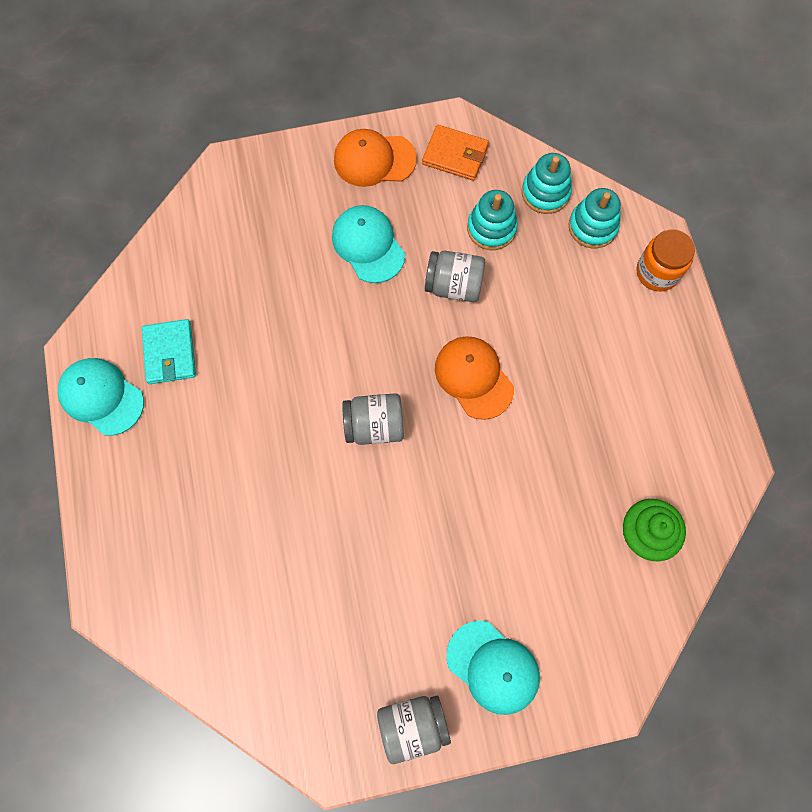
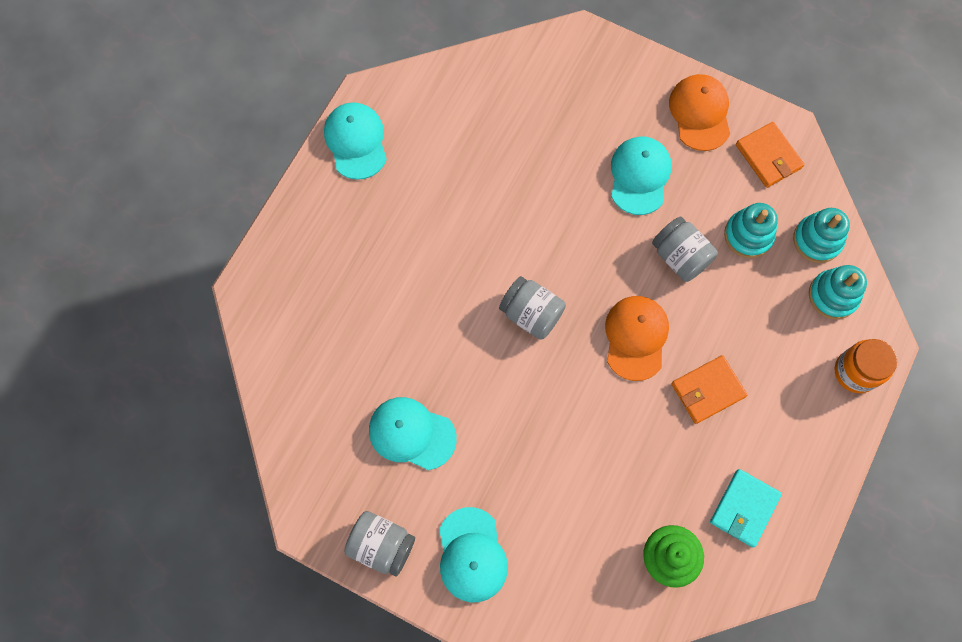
camera: 40 degrees right, 0 degrees up
(169, 353) = (428, 146): turquoise wallet -> turquoise wallet (744, 508)
(358, 608) = (412, 433): none -> turquoise cap
(374, 159) = (700, 113): orange cap -> orange cap turned 45 degrees clockwise
(563, 375) = (707, 390): none -> orange wallet

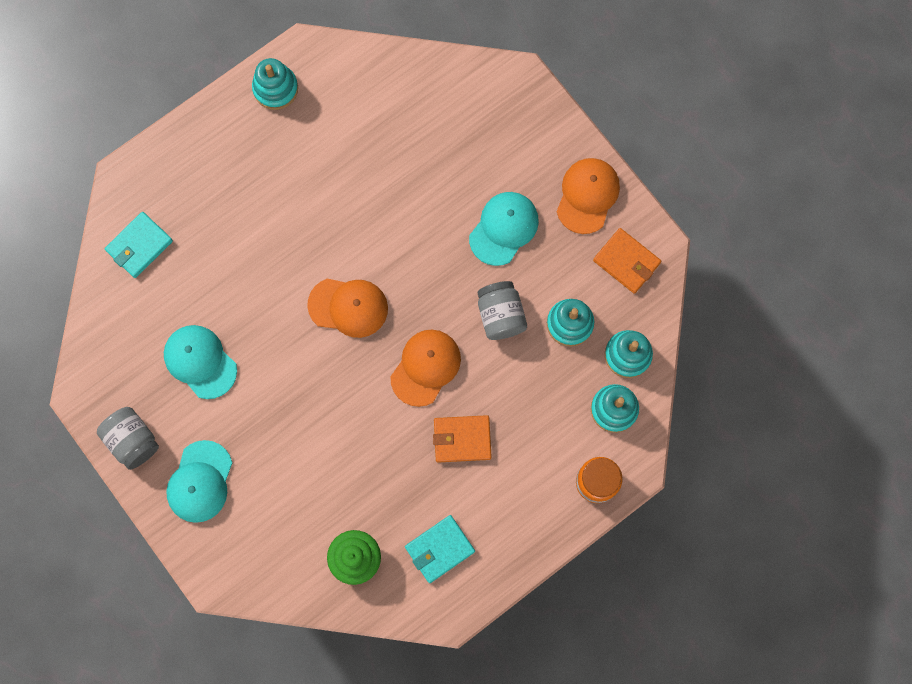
camera: 25 degrees right, 5 degrees up
(294, 347) = (139, 246): none -> turquoise wallet
(356, 141) = (275, 88): turquoise cap -> turquoise stacking toy
(531, 314) = (348, 307): grey jar -> orange cap
(768, 156) = (626, 262): orange wallet -> orange wallet turned 45 degrees counterclockwise

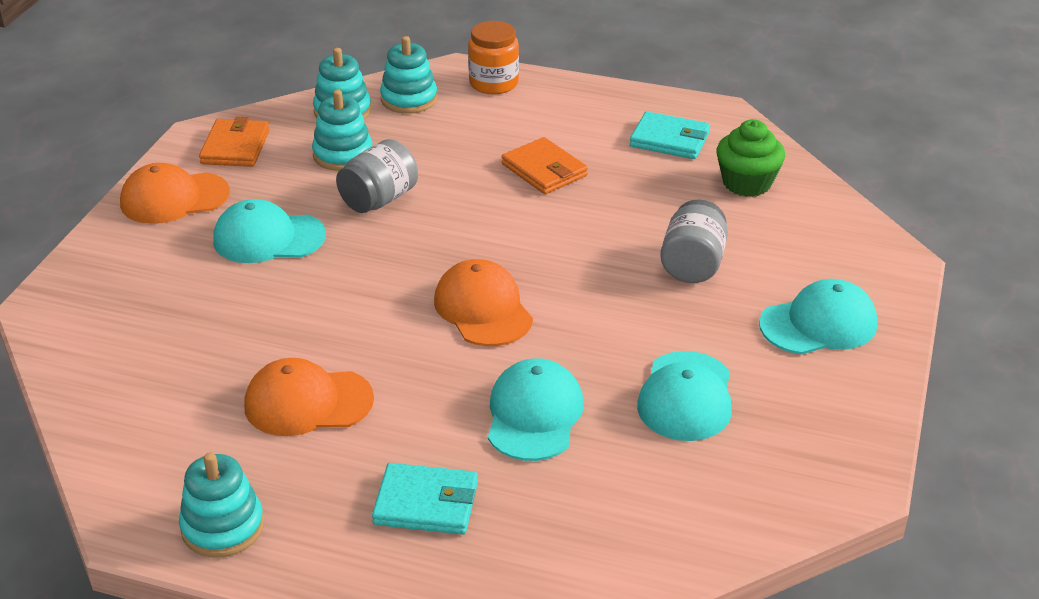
camera: 125 degrees left, 40 degrees down
(133, 440) = (848, 404): grey jar -> grey jar (692, 264)
(139, 246) = (599, 544): turquoise wallet -> turquoise wallet (426, 503)
(244, 276) = (534, 415): none -> turquoise cap
(425, 367) = (493, 224): orange cap -> orange cap (308, 402)

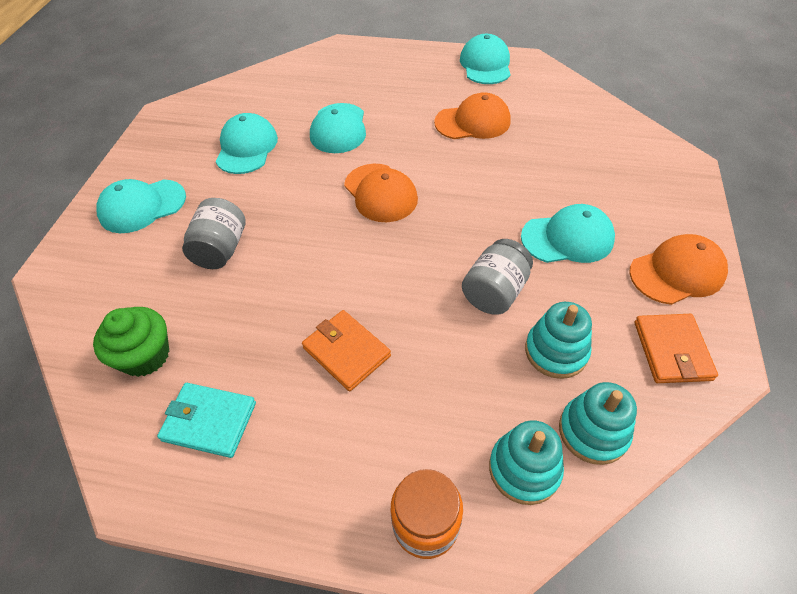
camera: 175 degrees right, 15 degrees up
(223, 527) = (485, 64): turquoise stacking toy -> turquoise cap
(426, 503) = (390, 82): turquoise wallet -> none

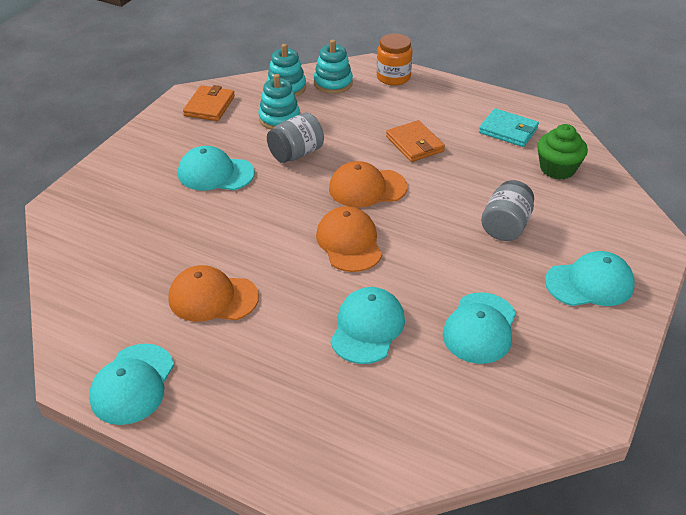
camera: 165 degrees left, 10 degrees down
(677, 272) = (160, 138): orange cap -> orange cap (367, 188)

